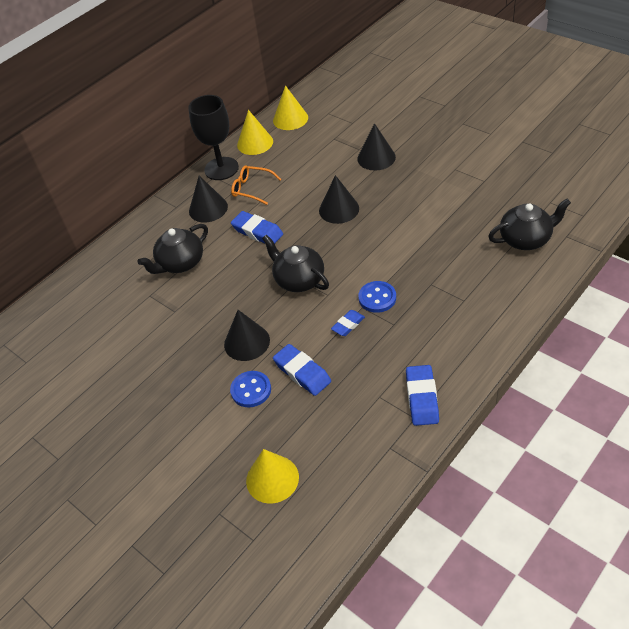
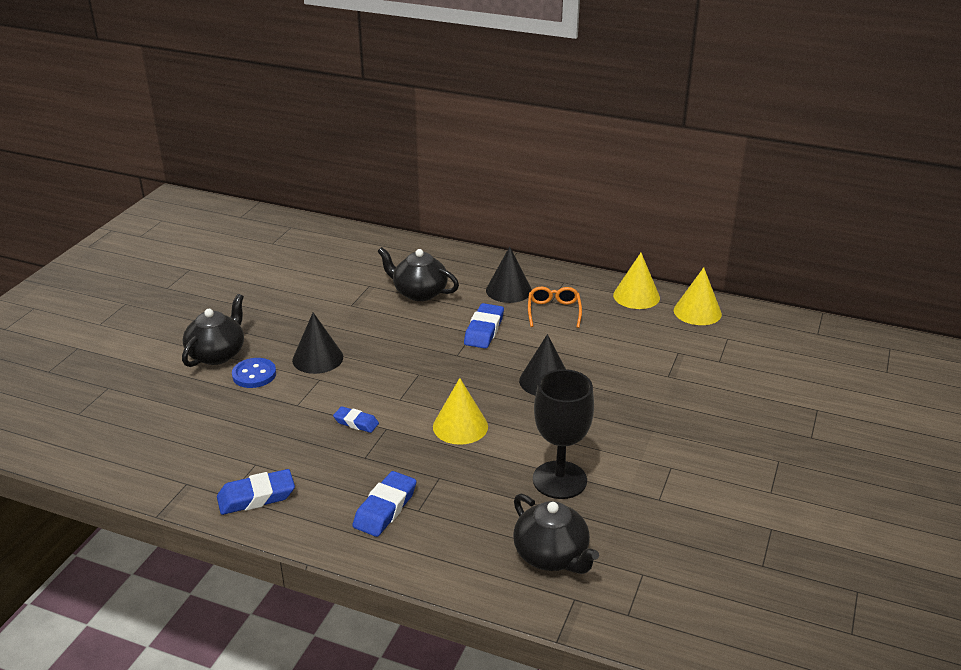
camera: 65 degrees right, 15 degrees down
(221, 169) = (579, 284): black goblet -> black goblet (559, 480)
(272, 479) = (146, 411): yellow cone -> yellow cone (460, 426)
(299, 280) = (417, 374): black teapot -> black teapot (217, 354)
(302, 372) = (281, 403): blue eraser -> blue eraser (385, 508)
(376, 158) = (657, 393): black cone -> none
(377, 298) = (403, 437): blue button -> none

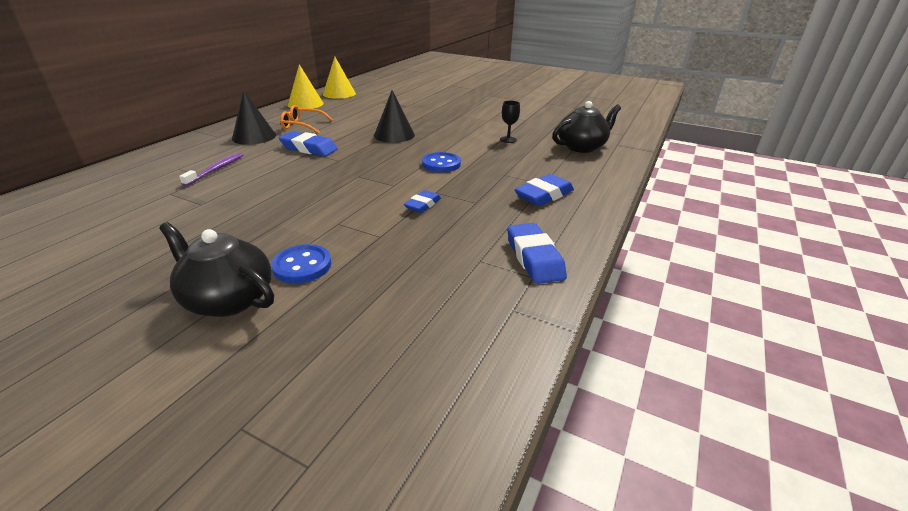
camera: 85 degrees left, 0 degrees up
(317, 358) = (296, 224): black cone -> none
(385, 508) = (544, 195): blue eraser -> blue eraser turned 75 degrees counterclockwise
(419, 292) = (216, 170): black teapot -> purple toothbrush
(460, 426) = (441, 164): yellow cone -> blue button
(559, 480) = (508, 139): black goblet -> black goblet, size x0.44

